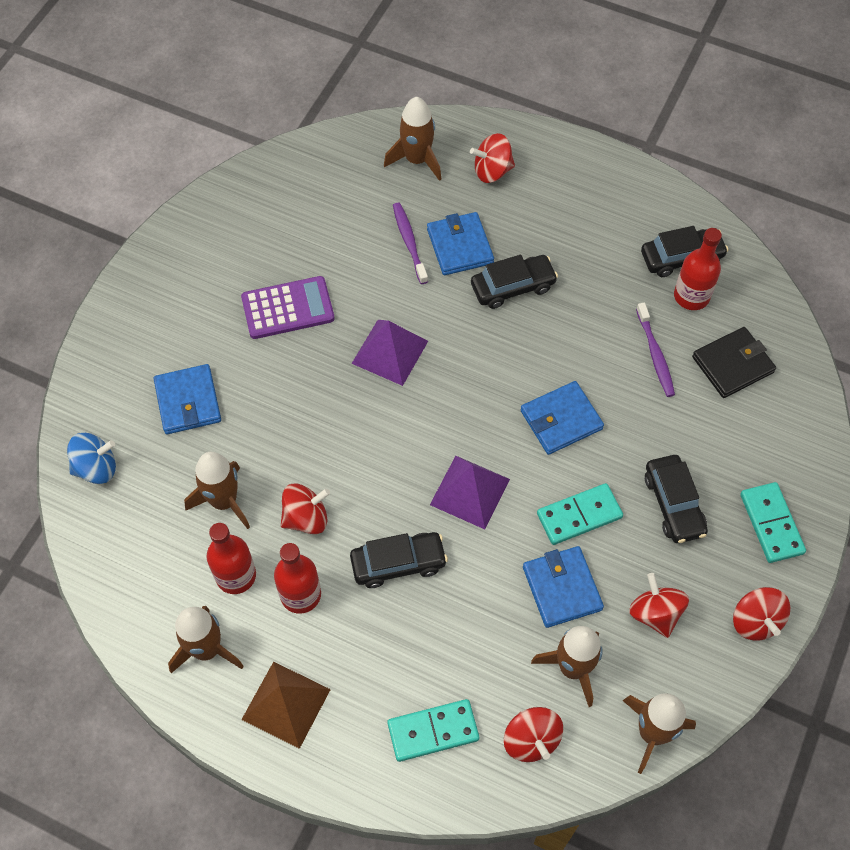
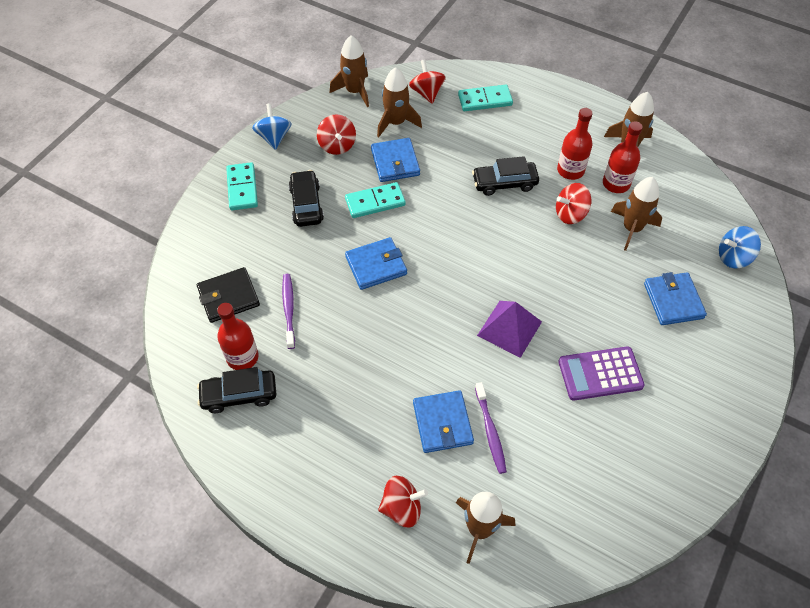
camera: 175 degrees left, 5 degrees down
(286, 704) = (574, 117): brown pyramid -> none
(469, 492) = (451, 222): purple pyramid -> none
(513, 287) = (398, 378): black car -> none
(755, 621) = (274, 137): red spinning top -> blue spinning top

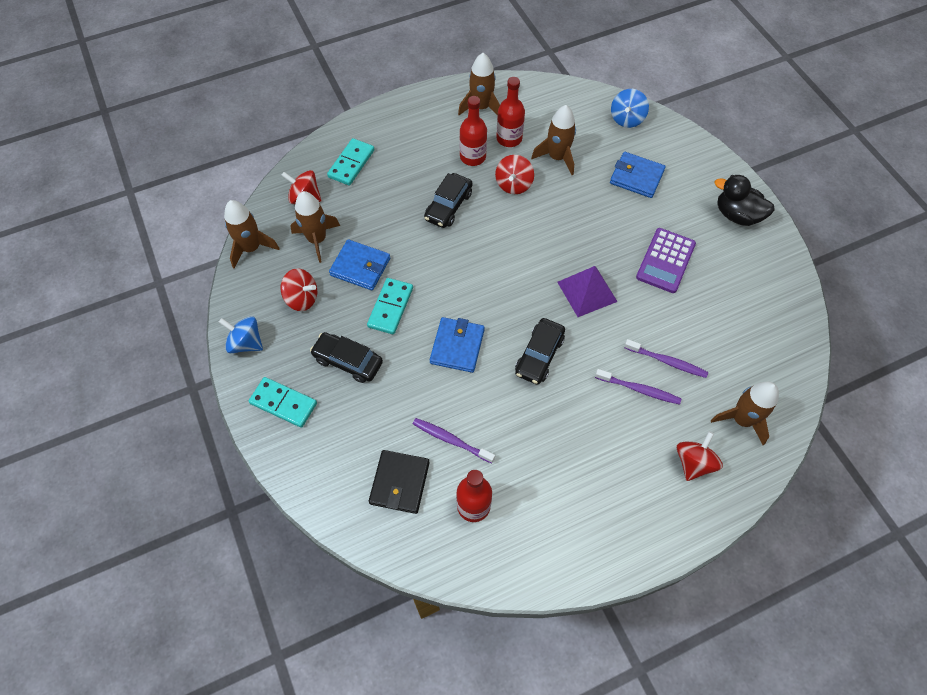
camera: 55 degrees left, 5 degrees up
(239, 395) = (510, 530): black car -> black car (539, 355)
(442, 423) = (639, 389): blue wallet -> purple toothbrush
(714, 409) = (737, 215): none -> black duck

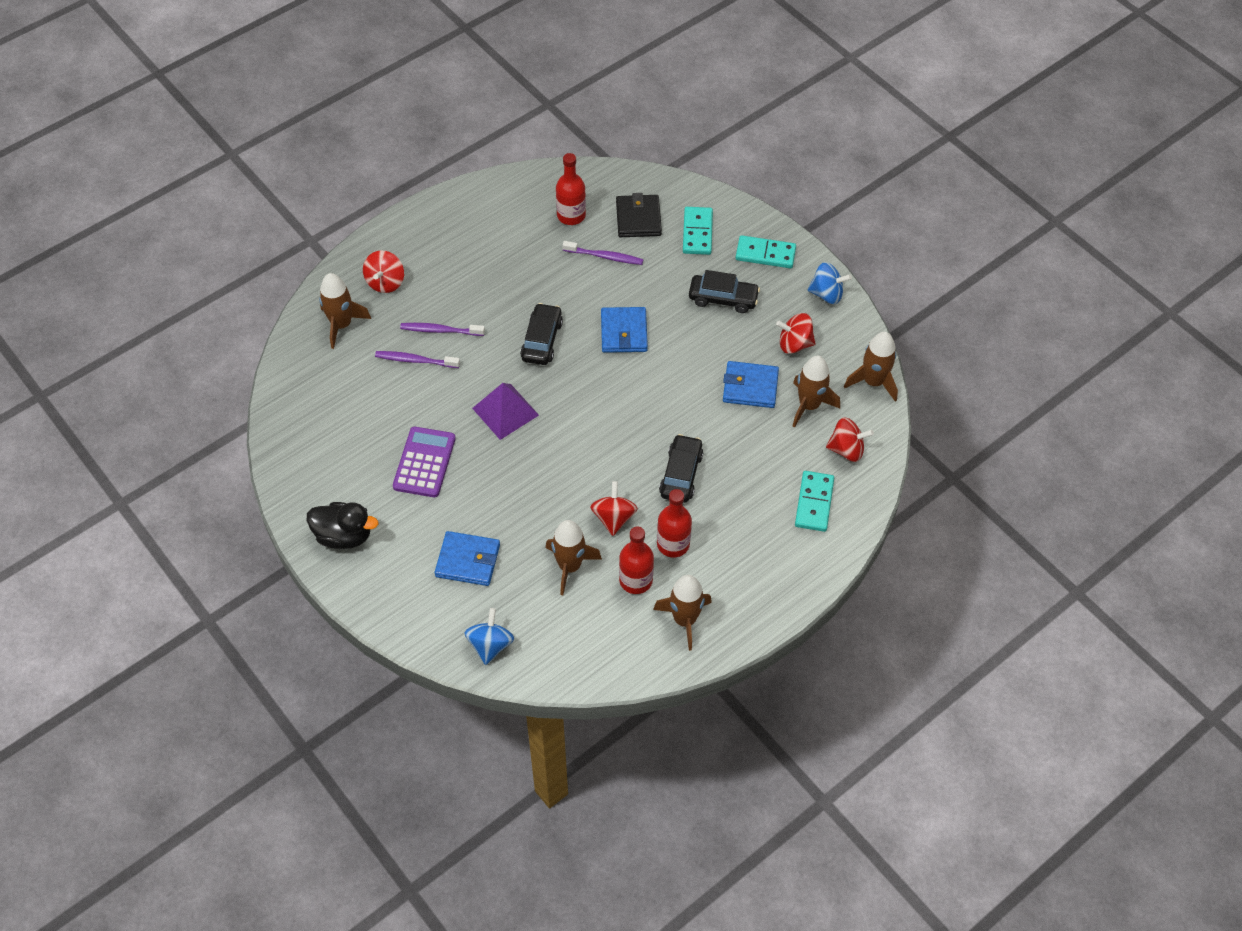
camera: 165 degrees right, 5 degrees down
(390, 307) = (702, 354): turquoise domino -> turquoise domino (697, 232)

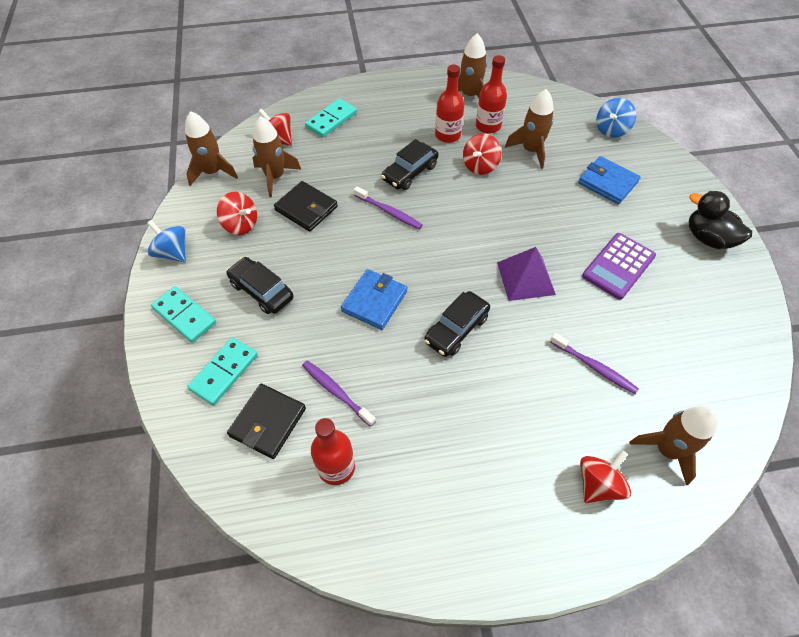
camera: 150 degrees left, 0 degrees up
(440, 330) = (555, 389): purple toothbrush -> purple toothbrush (389, 212)
(750, 387) = (306, 208): blue wallet -> black wallet

